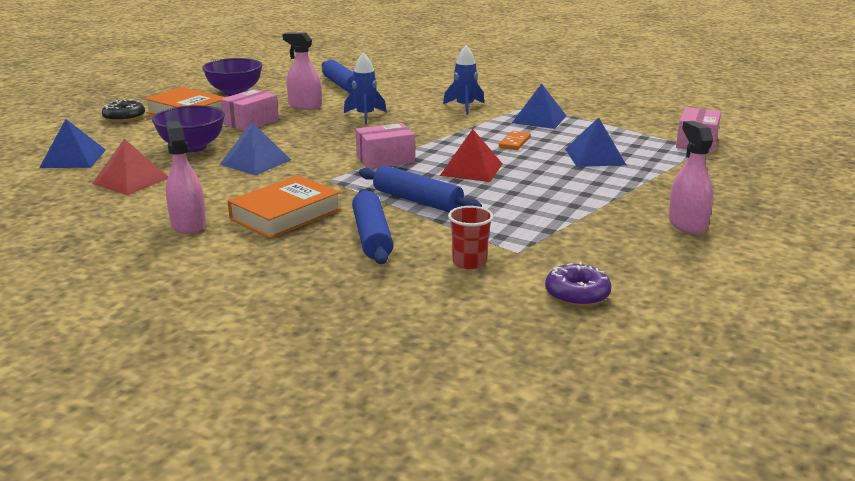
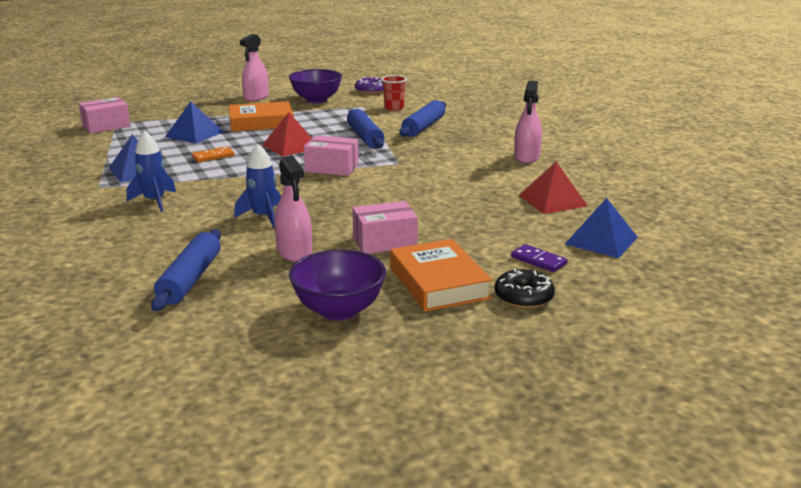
camera: 145 degrees left, 0 degrees up
(123, 136) = (538, 260): none -> purple domino
(192, 147) = (475, 223): purple bowl -> purple bowl (316, 100)
(255, 162) = (434, 192): blue pyramid -> none
(285, 214) = (458, 148): orange book -> orange book (261, 122)

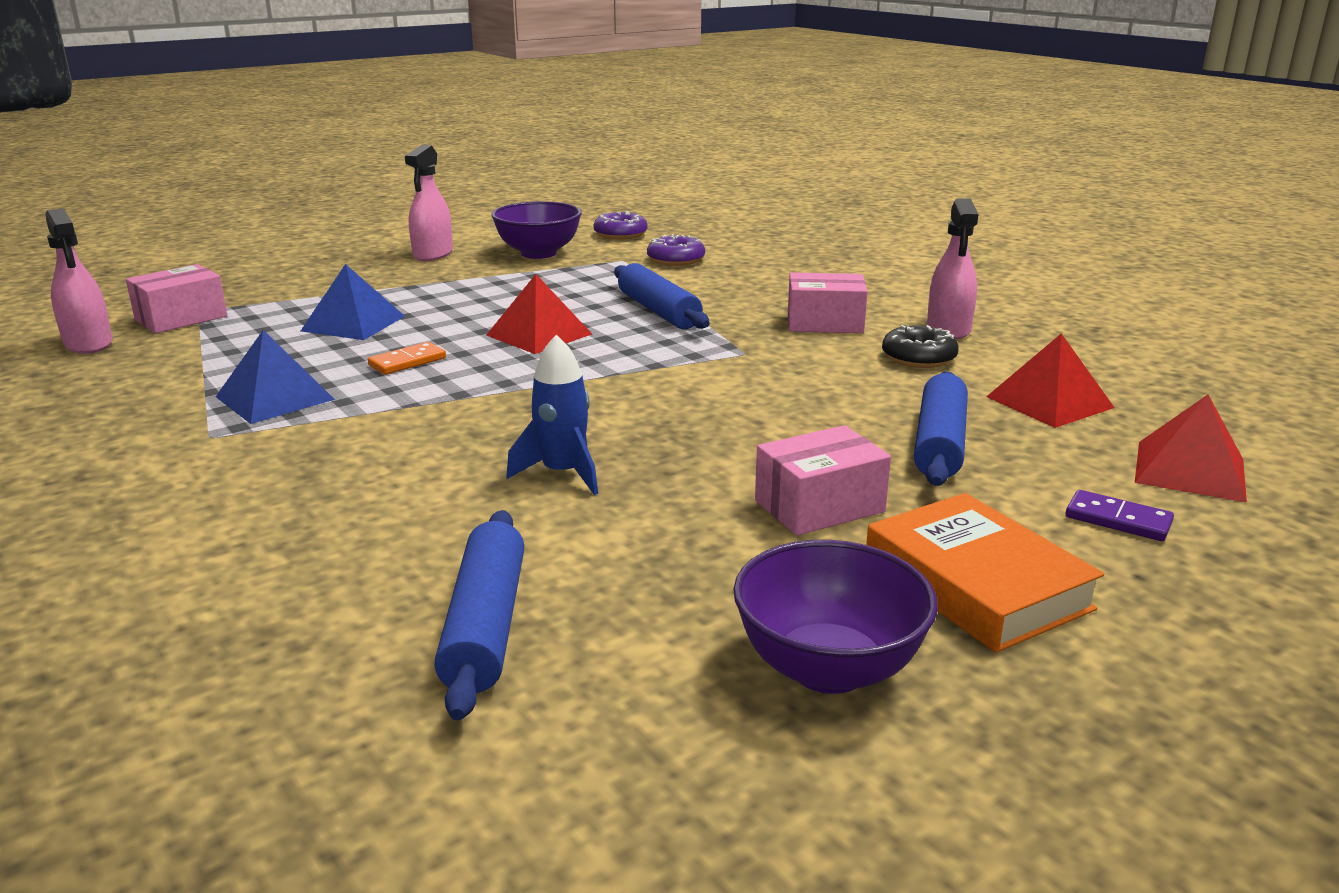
camera: 10 degrees left, 0 degrees up
(154, 201) = (334, 457): blue rocket -> none
(261, 122) = (464, 296): orange book -> none
(294, 252) = (663, 543): pink spray bottle -> pink spray bottle (88, 343)
(332, 168) = (635, 369): pink box -> pink box (825, 323)
(394, 108) = (676, 260): red cup -> purple donut
(423, 127) = (745, 288): blue rolling pin -> blue rolling pin (939, 443)
(523, 297) = (1152, 599): black donut -> black donut (918, 358)
(601, 240) = (1189, 470): blue pyramid -> red pyramid

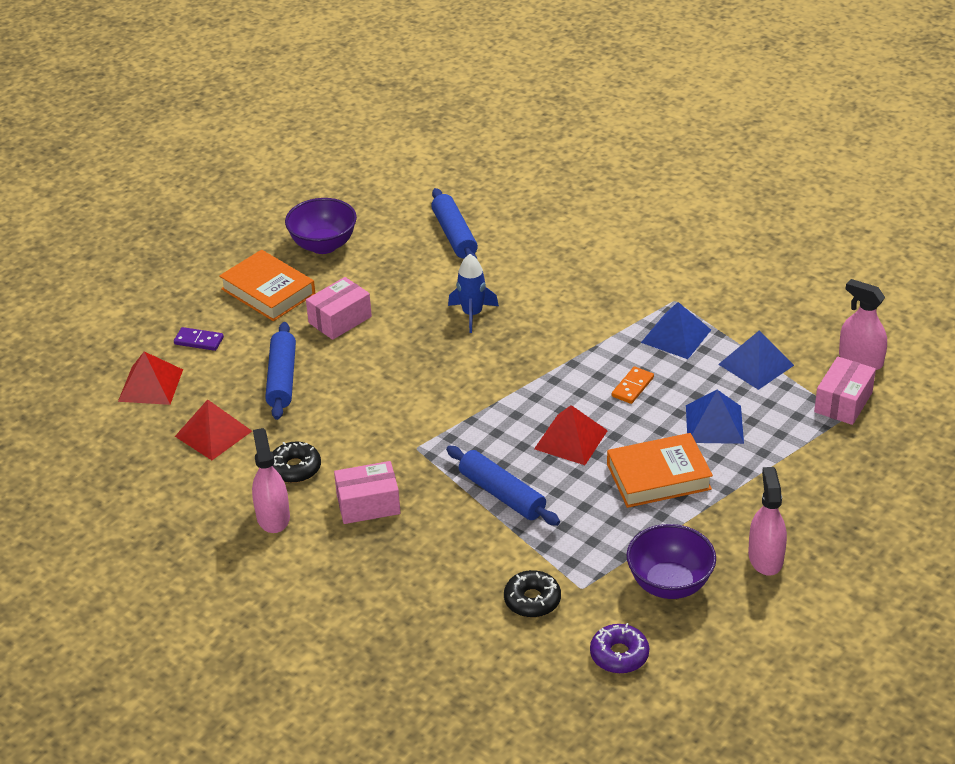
camera: 165 degrees right, 15 degrees up
(220, 358) = (756, 364): none -> blue pyramid
(470, 301) = (658, 477): none -> orange book
(676, 260) = (532, 600): purple donut -> black donut

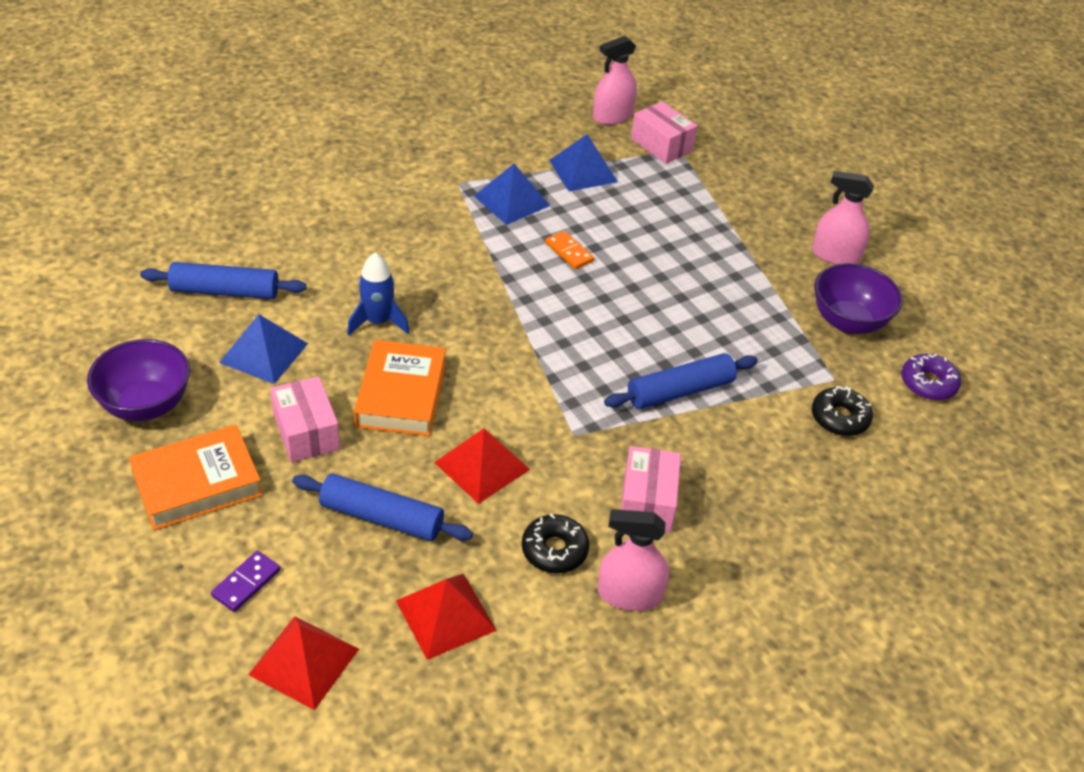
camera: 75 degrees left, 5 degrees up
(571, 439) = (623, 317): red pyramid -> red pyramid (482, 465)
(658, 477) = (704, 279): orange book -> orange book (401, 394)
(714, 424) = (650, 222): blue pyramid -> blue pyramid (263, 353)

